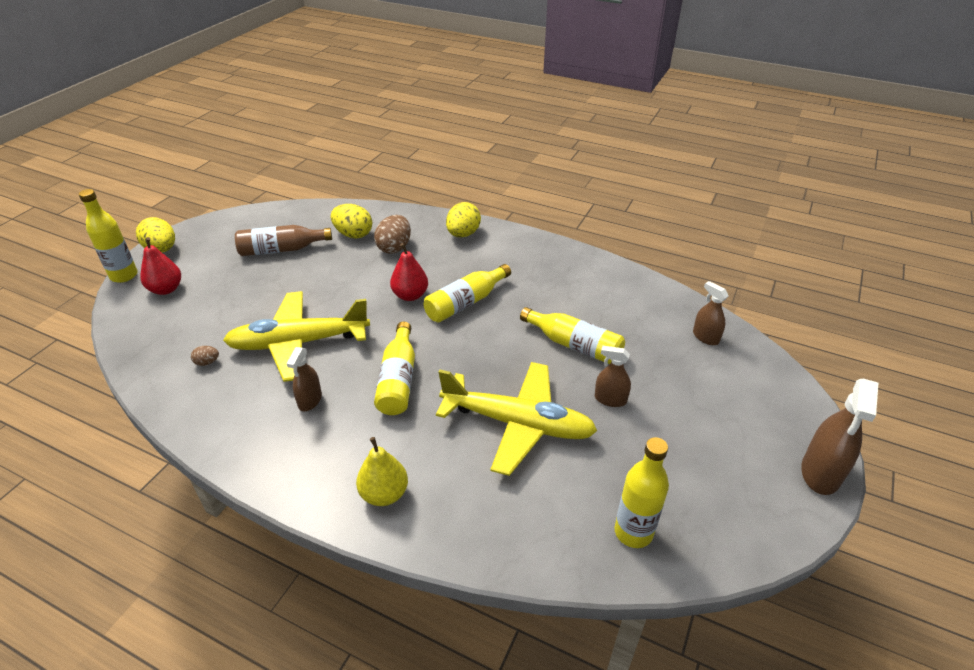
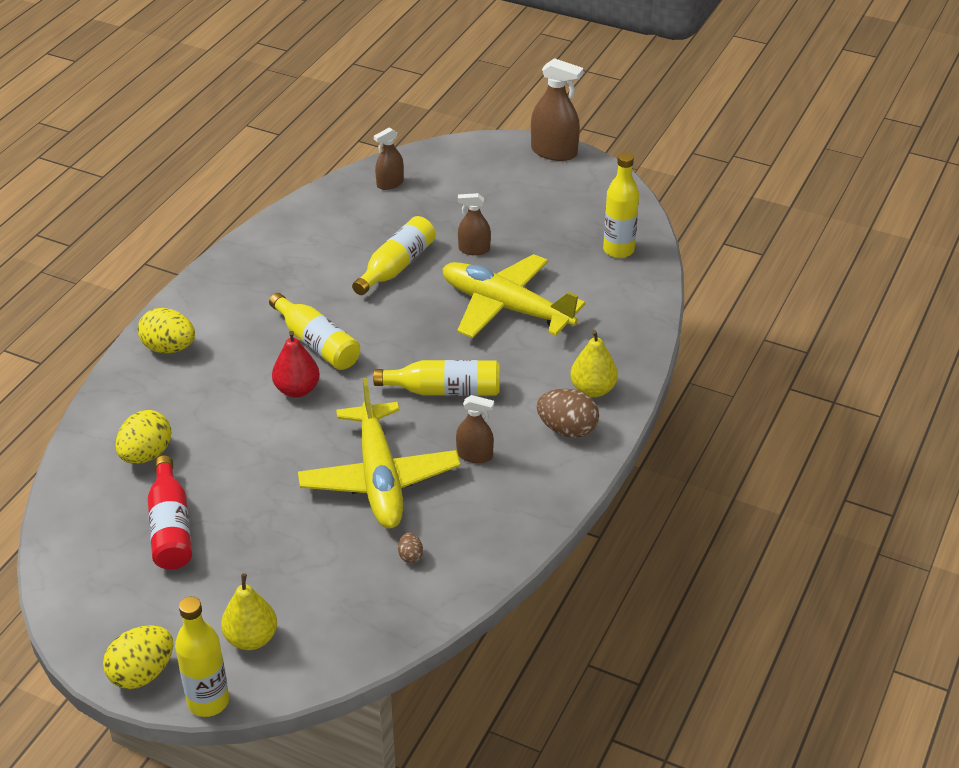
camera: 90 degrees left, 0 degrees up
(166, 289) = (251, 638): red pear -> yellow pear
(281, 249) = (171, 527): brown bottle -> red bottle
(394, 248) = (189, 411): brown egg -> brown egg (567, 430)
(518, 424) = (506, 307): yellow plane -> yellow plane turned 75 degrees counterclockwise
(610, 399) = (474, 249): brown spray bottle -> brown spray bottle turned 75 degrees clockwise

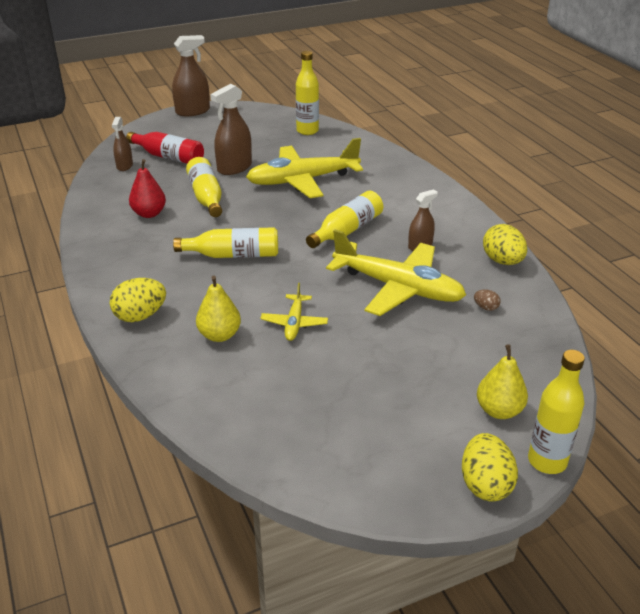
camera: 50 degrees left, 5 degrees down
(146, 455) = (242, 377): yellow egg -> yellow egg (502, 261)
(171, 527) = (337, 399): red bottle -> red bottle (168, 157)
(251, 442) = (294, 323): none -> yellow plane
(297, 390) = (267, 282): red pear -> red pear (149, 214)
(474, 249) = (234, 167): brown spray bottle -> brown spray bottle, size x1.65
(567, 430) = (436, 208): brown egg -> none
(593, 389) = (413, 186): yellow pear -> yellow pear (219, 335)

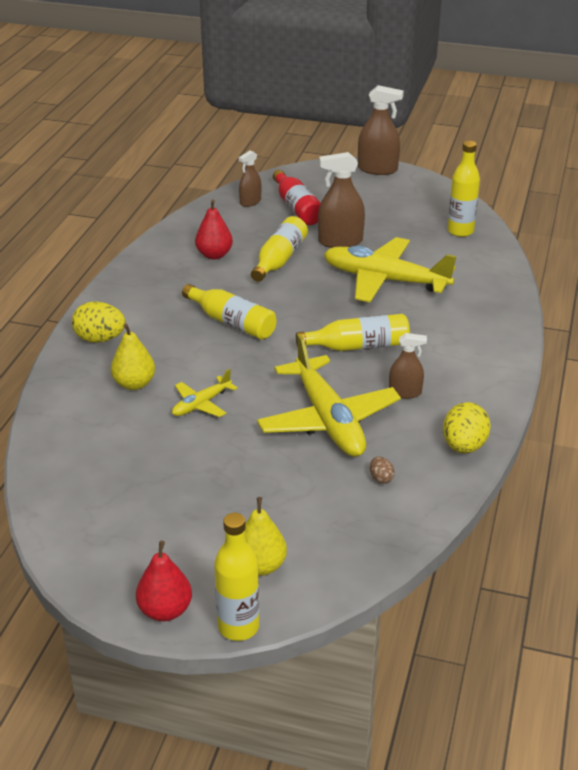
camera: 40 degrees right, 0 degrees up
(485, 485) = (165, 610): yellow egg -> red pear

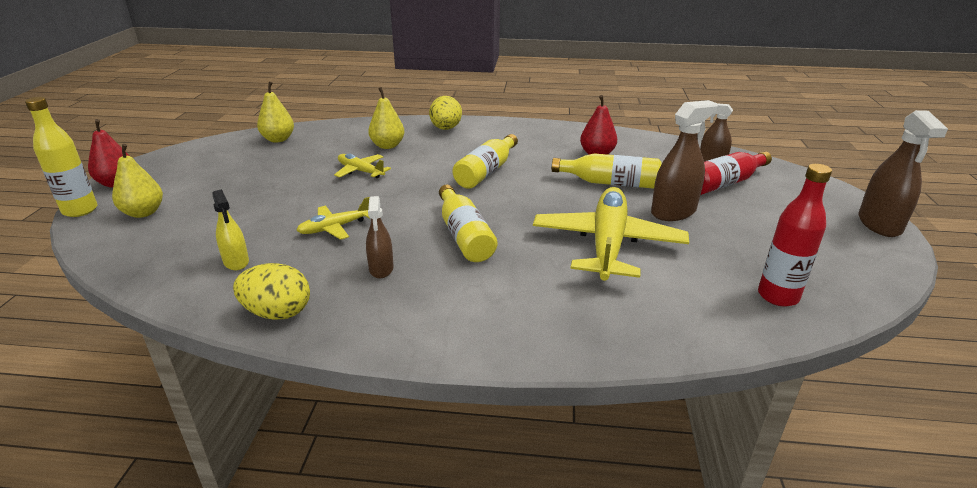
camera: 80 degrees right, 5 degrees down
(71, 475) = (278, 139): none -> yellow pear
(328, 420) = (335, 228): yellow plane -> yellow plane, size x0.48
(340, 241) = (673, 212): brown spray bottle -> brown spray bottle turned 75 degrees clockwise
(381, 478) = (236, 261): brown egg -> yellow spray bottle
(460, 231) = (778, 296): yellow bottle -> red bottle

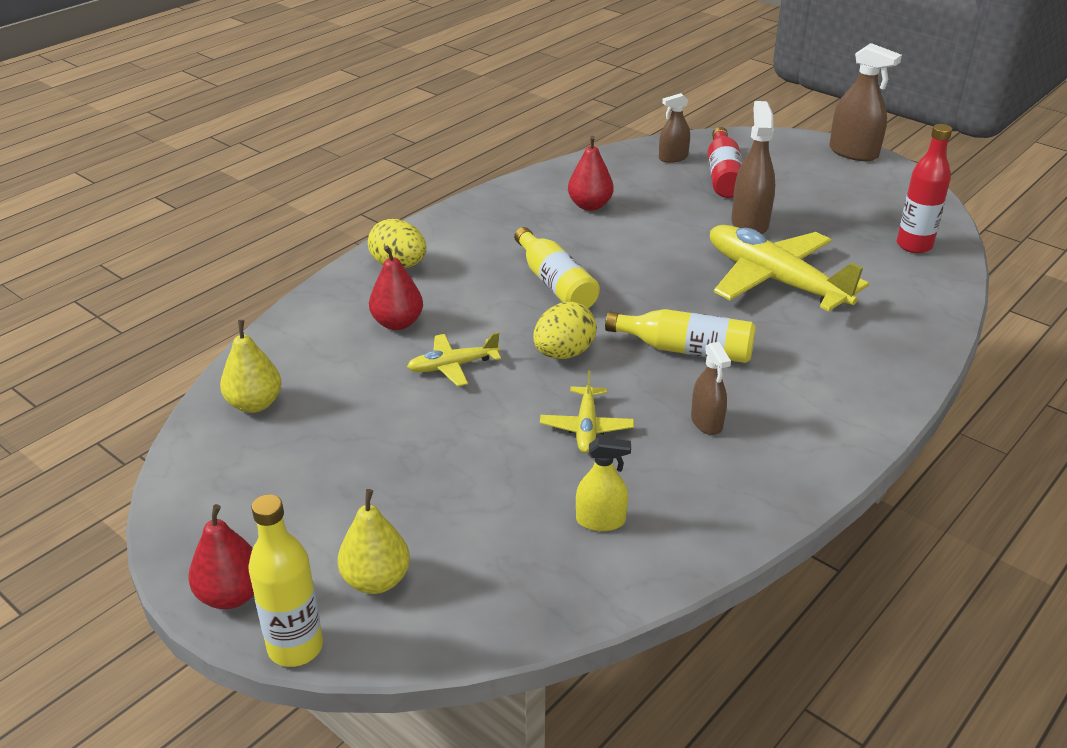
camera: 55 degrees left, 5 degrees up
(277, 313) = (738, 514): yellow egg -> yellow egg (563, 353)
(381, 268) = (706, 422): brown spray bottle -> brown spray bottle turned 45 degrees clockwise
(387, 146) = (397, 323): yellow pear -> red pear
(609, 183) = (661, 228): yellow bottle -> none

